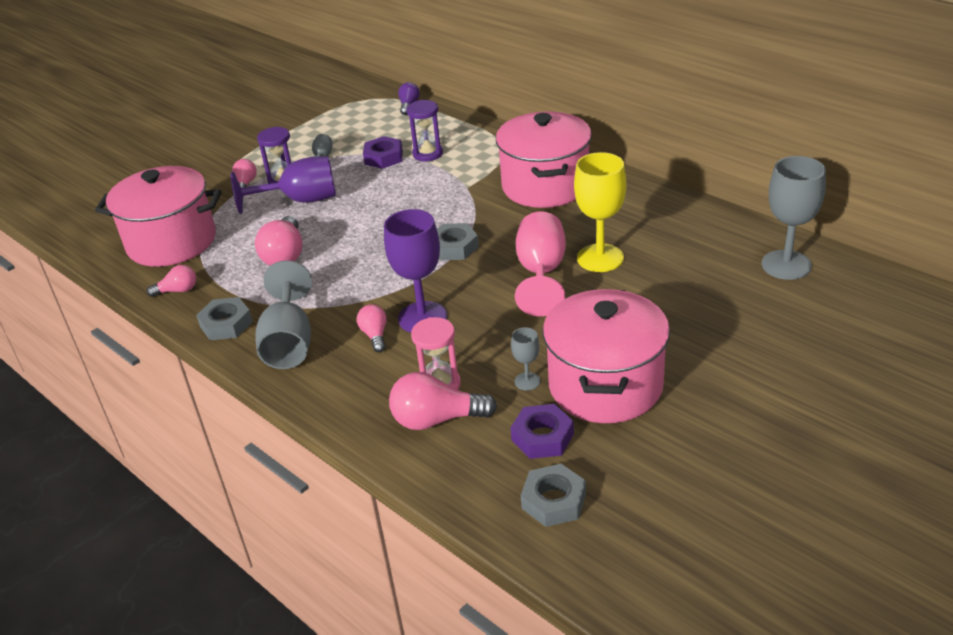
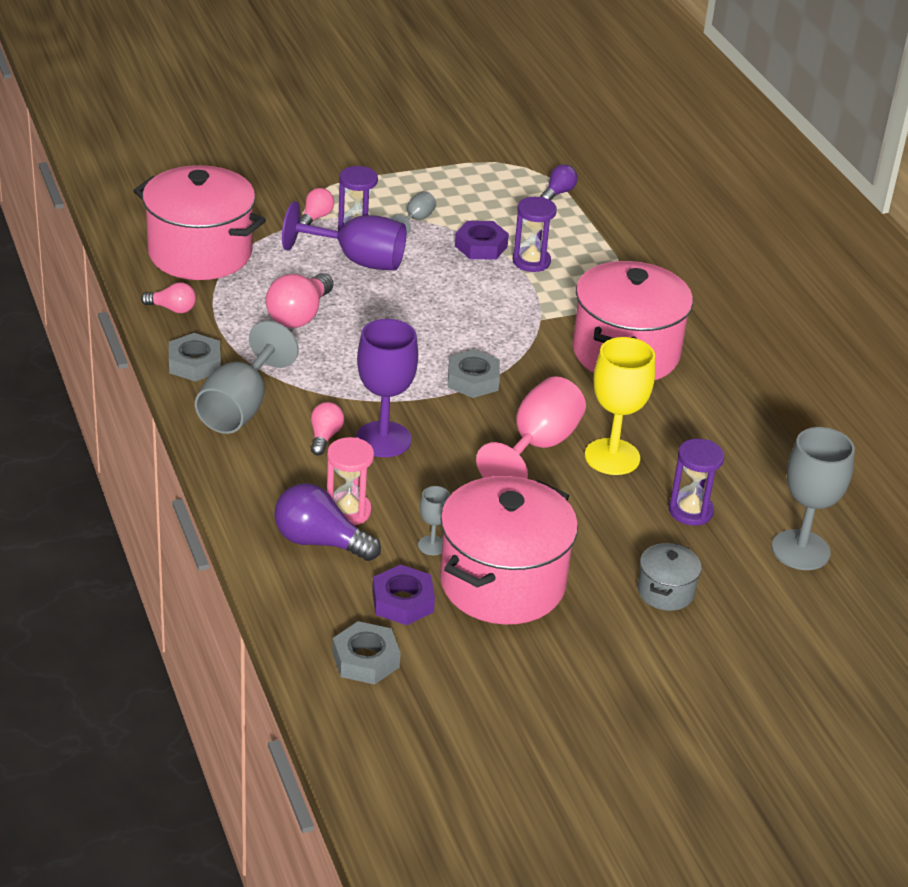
camera: 20 degrees right, 0 degrees up
(436, 419) = (320, 542): pink light bulb -> purple light bulb
(688, 271) = (690, 511): none -> purple hourglass
(727, 336) = (665, 592): none -> grey pot

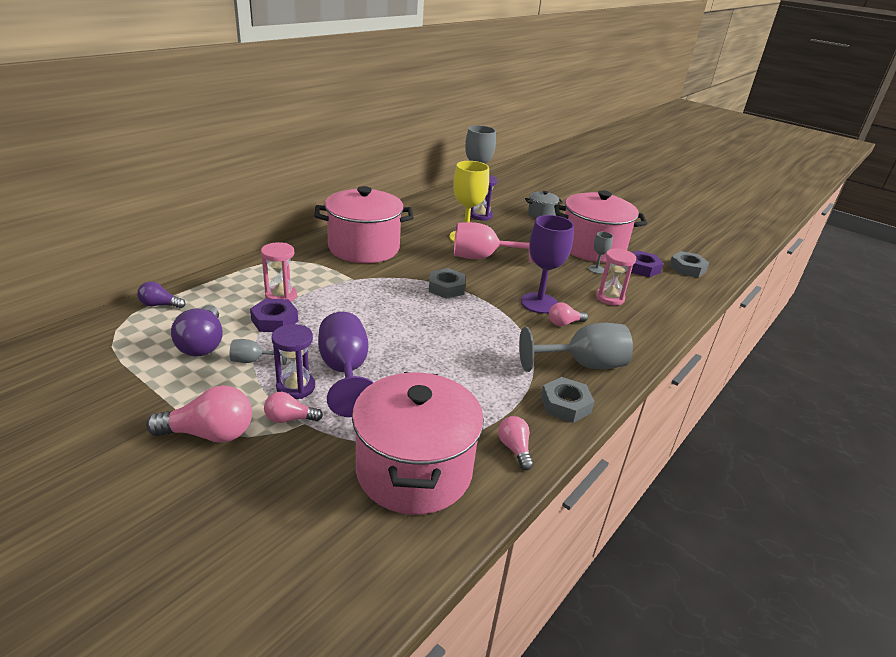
camera: 120 degrees left, 5 degrees down
(299, 315) = (450, 376): pink light bulb -> pink light bulb (210, 434)
(320, 542) = (643, 300): purple light bulb -> purple light bulb (202, 344)
(531, 261) = (281, 296): purple hourglass -> pink hourglass

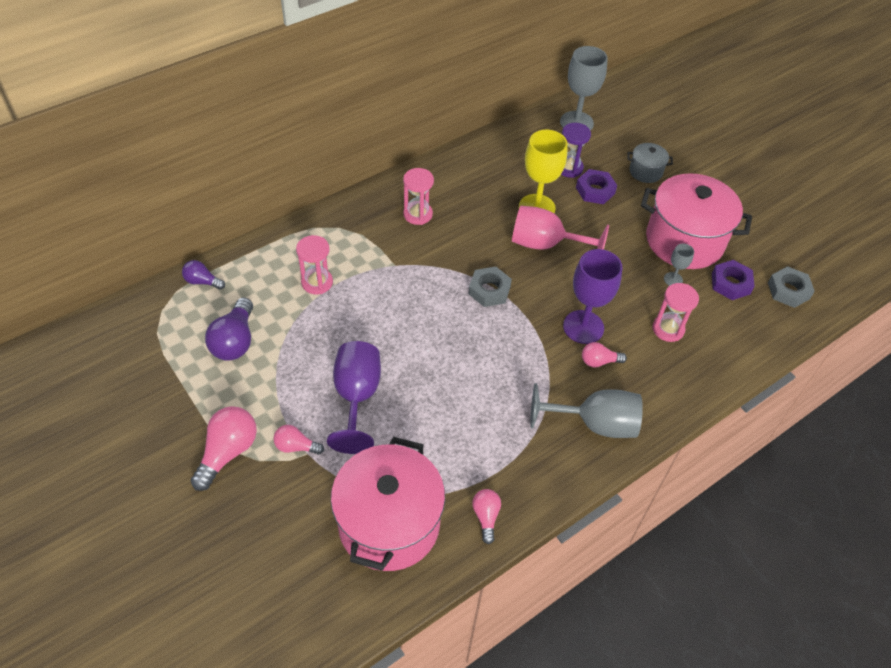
camera: 15 degrees right, 20 degrees up
(210, 434) = (228, 452): pink light bulb -> pink light bulb turned 75 degrees counterclockwise
(253, 361) = (276, 370): grey goblet -> none
(274, 320) = (305, 317): purple nut -> purple nut (595, 190)
(295, 387) = (308, 409): purple hourglass -> none
(364, 248) = (418, 214): pink pot -> pink hourglass
(565, 405) = (555, 473): grey nut -> none

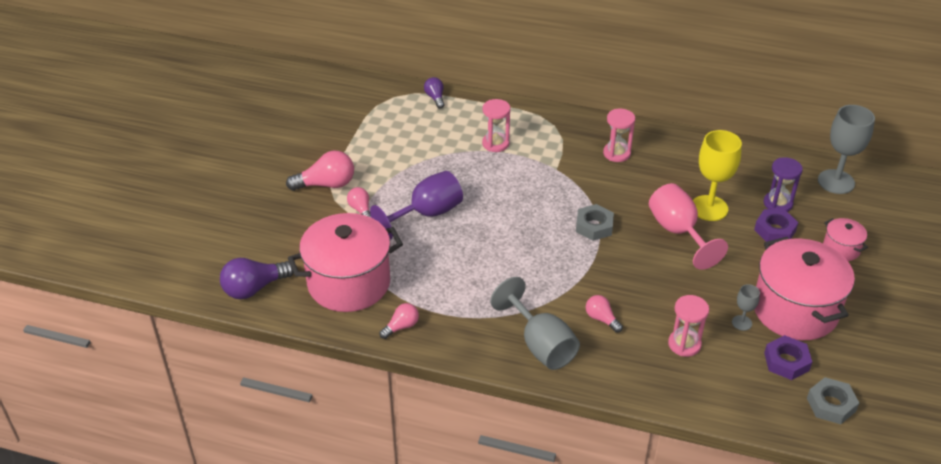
camera: 55 degrees right, 10 degrees down
(235, 341) = (407, 138): purple light bulb -> purple light bulb (254, 288)
(583, 327) = (624, 294): purple goblet -> none
(645, 172) = (841, 249): grey pot -> pink pot

